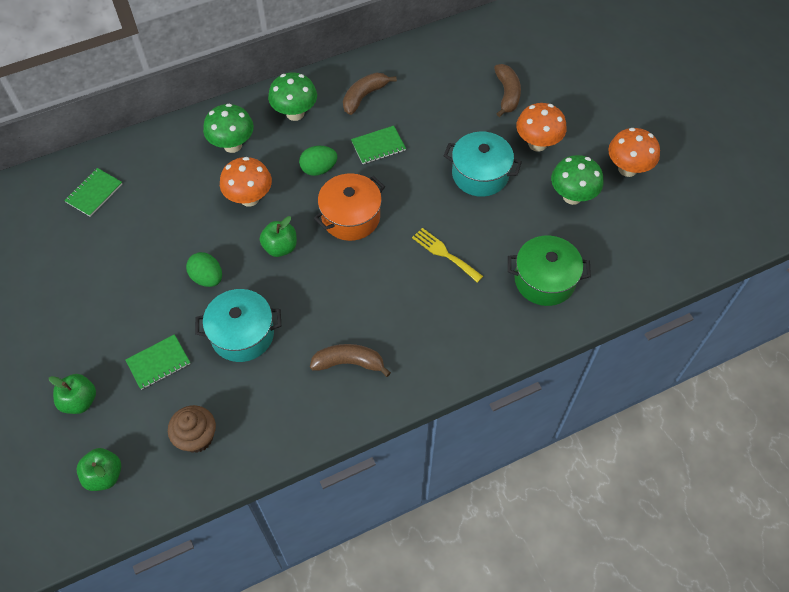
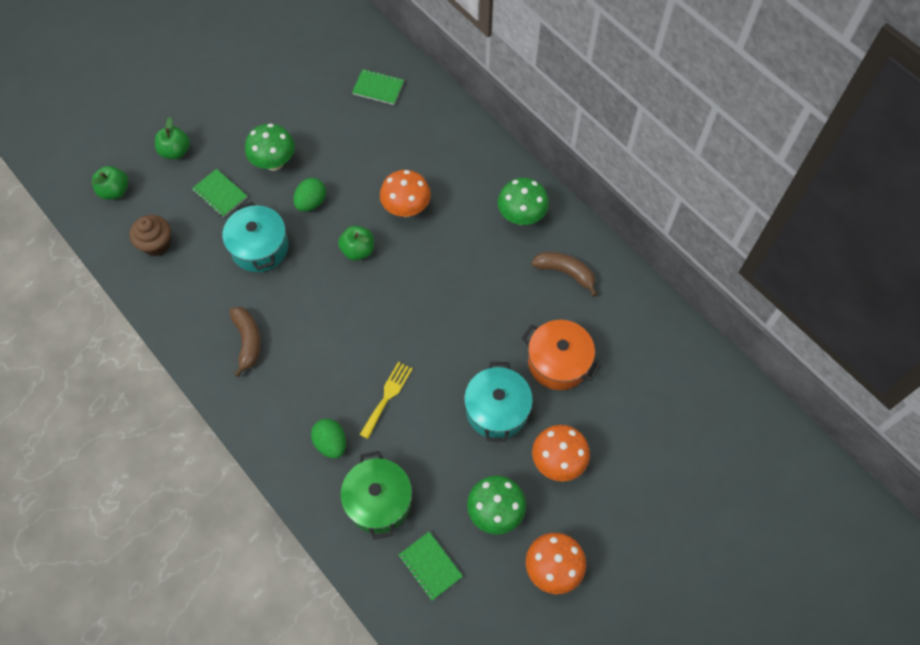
camera: 75 degrees right, 5 degrees up
(232, 145) = (464, 175): green mushroom -> green mushroom (274, 163)
(319, 169) = (458, 257): green egg -> green egg (331, 443)
(350, 217) = (408, 300): orange pot -> orange pot (558, 362)
(378, 146) = (504, 303): green notebook -> green notebook (430, 566)
(507, 94) = (620, 415): brown banana -> none

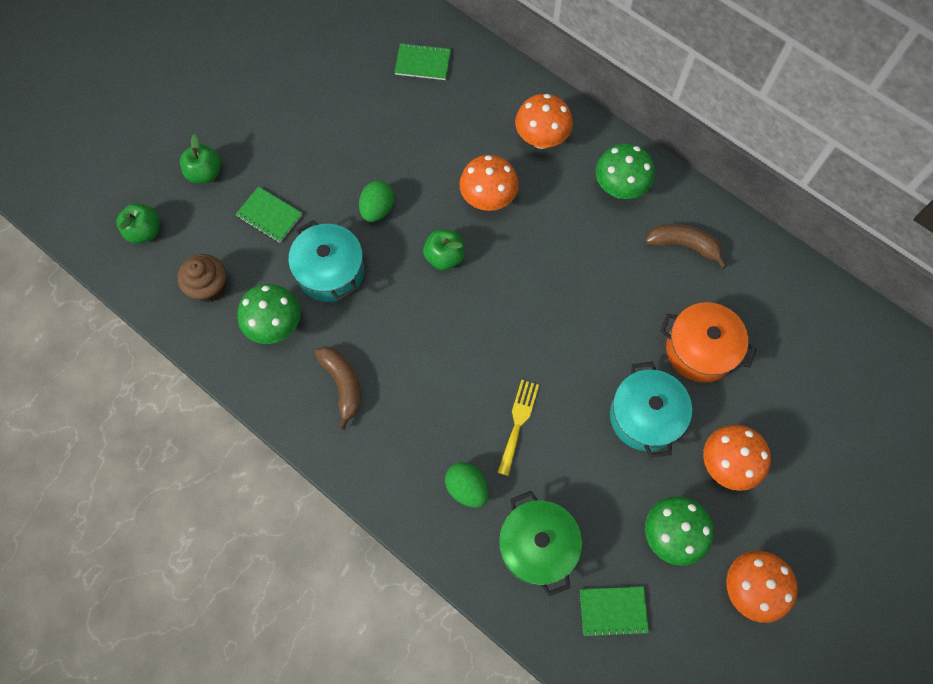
camera: 10 degrees left, 5 degrees up
(274, 163) = (324, 169): green mushroom -> green mushroom (276, 326)
(430, 566) = (613, 611): green notebook -> green notebook turned 45 degrees counterclockwise
(464, 166) = (541, 139): none -> orange mushroom

